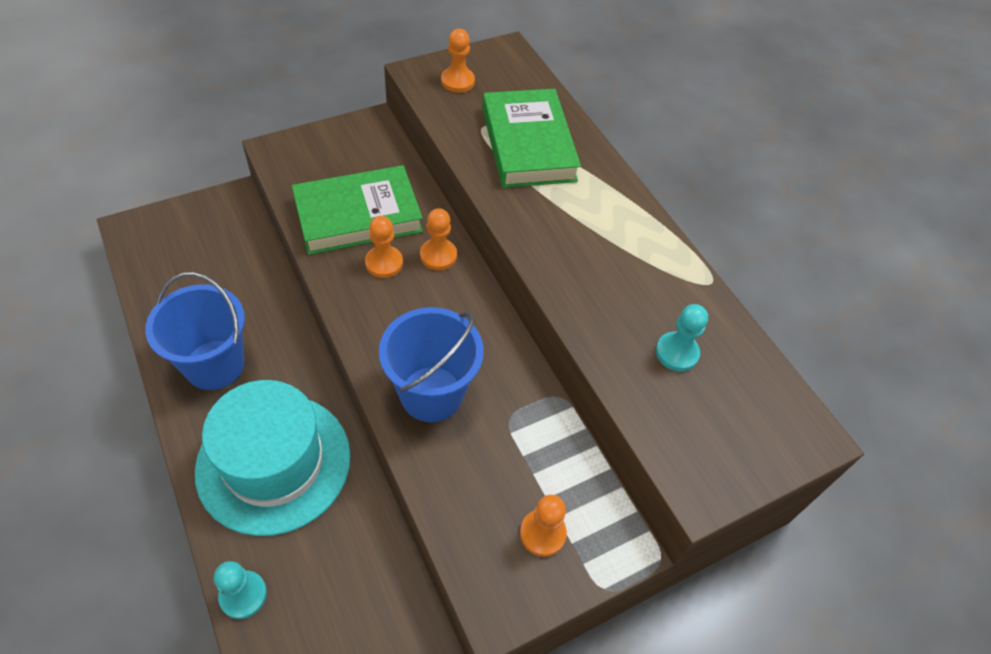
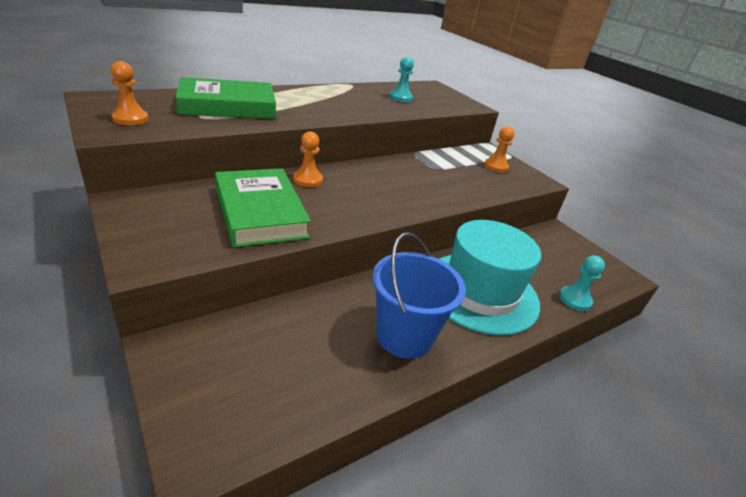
camera: 95 degrees left, 20 degrees down
(384, 263) = (317, 202): orange pawn -> none
(431, 394) = (429, 190): blue bucket -> none

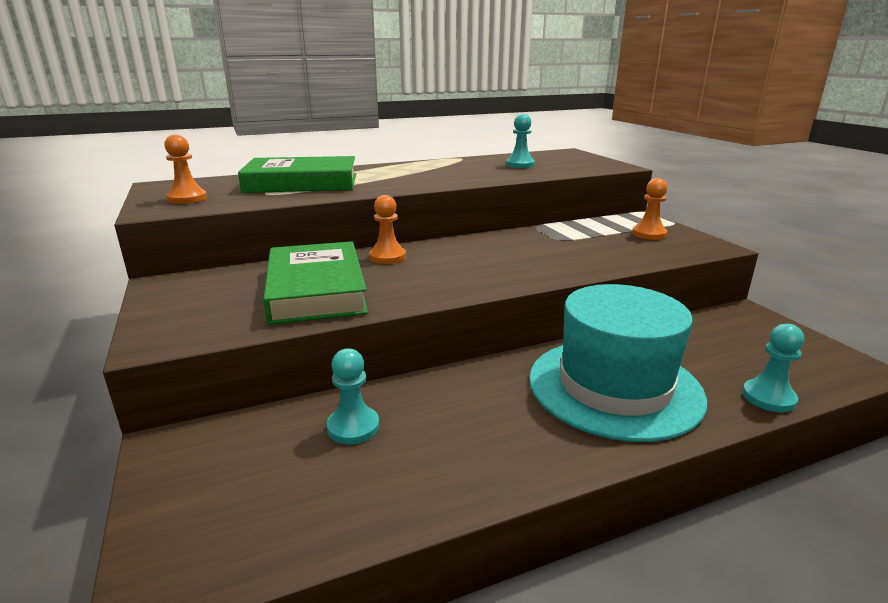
camera: 15 degrees right, 10 degrees down
(306, 328) = (353, 427): none -> turquoise pawn
(404, 336) = (488, 440): blue bucket -> none

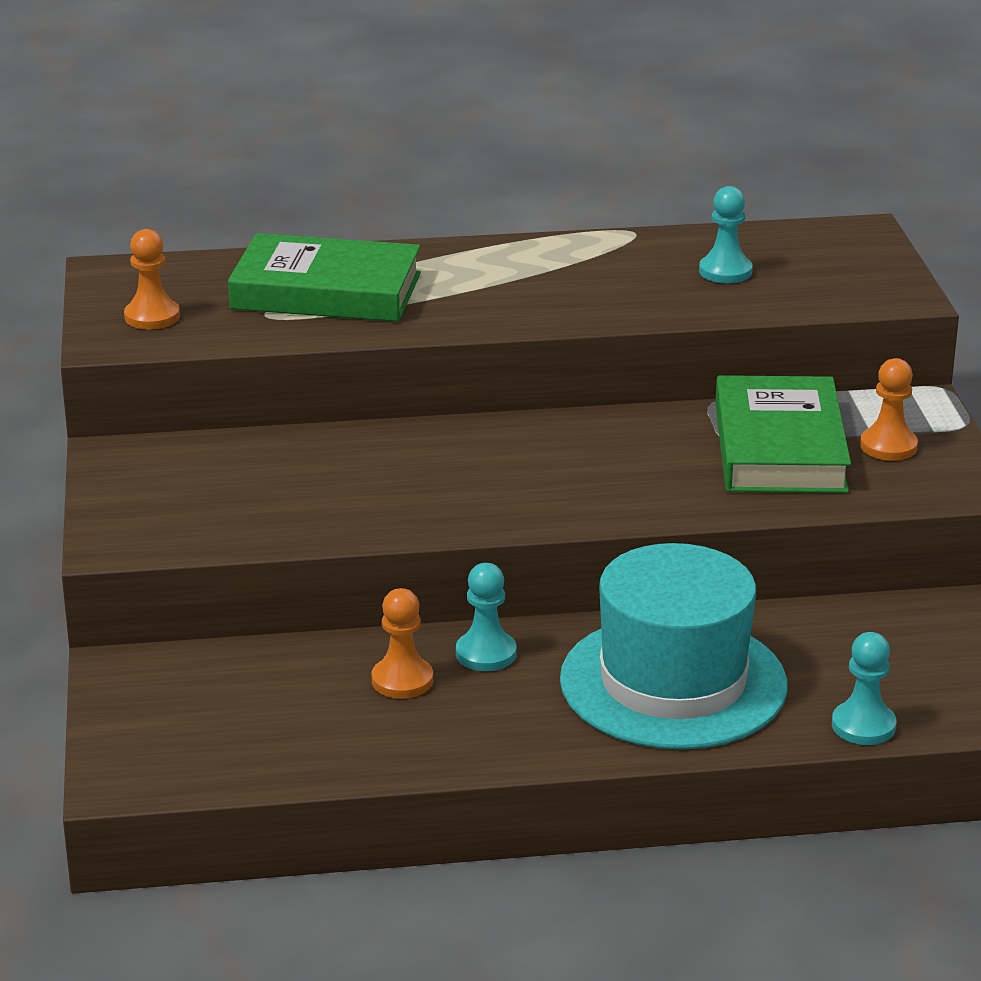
camera: 15 degrees right, 5 degrees up
(316, 289) = (313, 492): green book -> green book (779, 447)
(353, 427) = (325, 679): turquoise pawn -> turquoise pawn (486, 654)
(387, 257) = (432, 443): orange pawn -> orange pawn (402, 680)

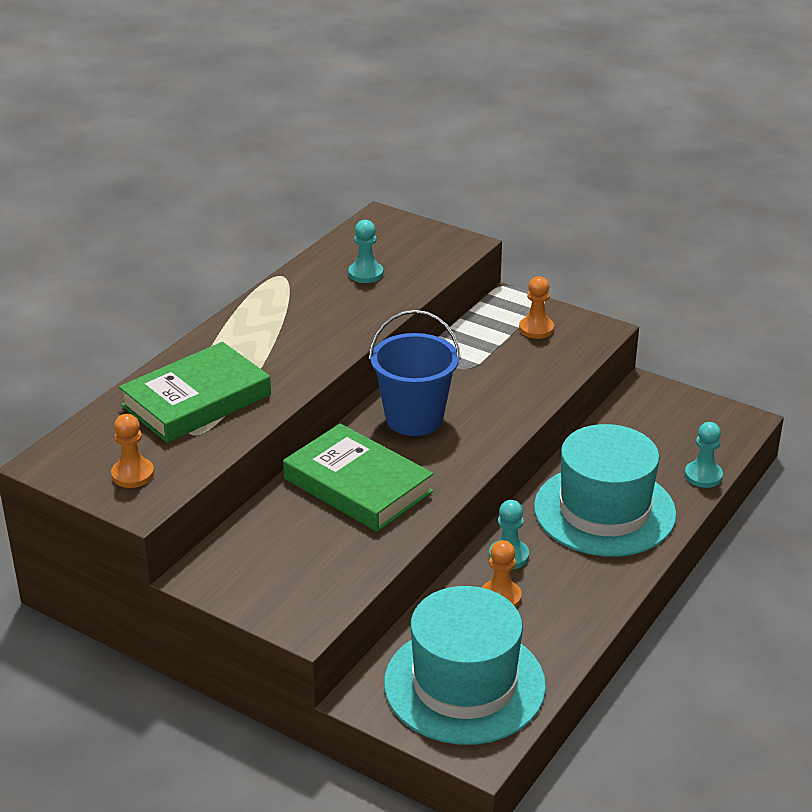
camera: 50 degrees left, 5 degrees up
(219, 721) = (464, 684): none -> turquoise hat
(569, 450) = (414, 419): none -> blue bucket
(779, 447) = (496, 358): green book -> green book (357, 485)

